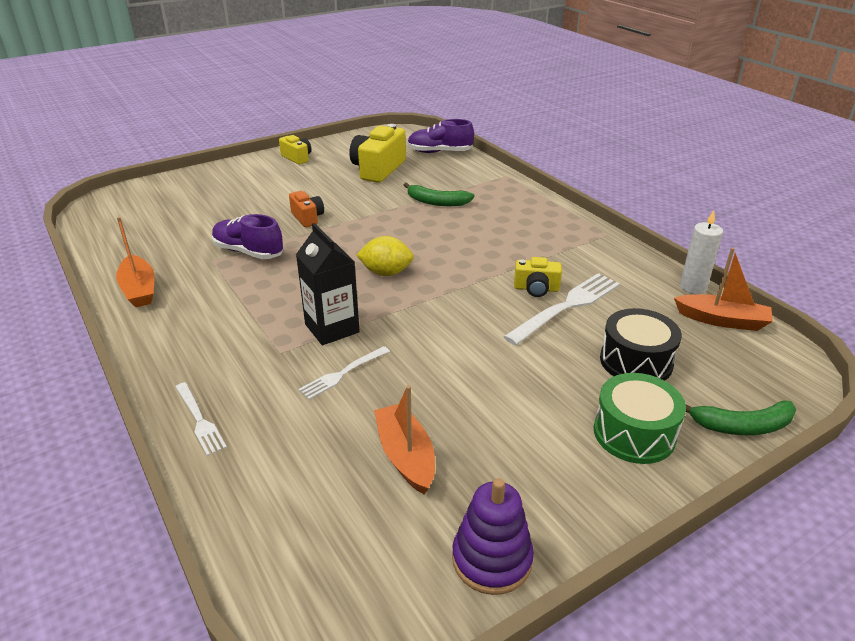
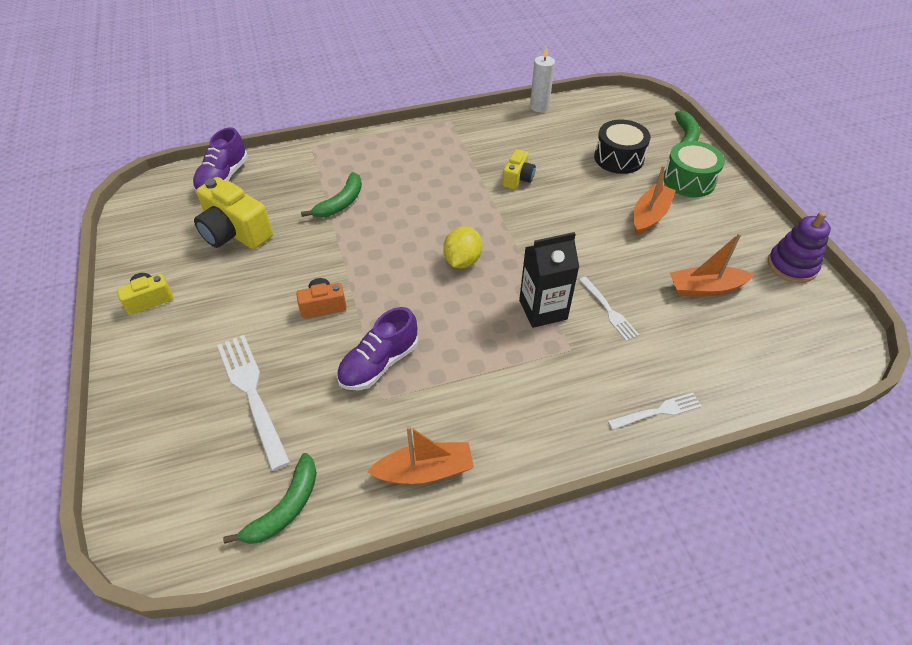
camera: 75 degrees left, 15 degrees up
(115, 240) = (286, 507): none -> green banana
(567, 306) = (546, 169): white fork -> white fork (252, 394)
(722, 320) = (581, 109): orange boat -> orange boat (649, 216)

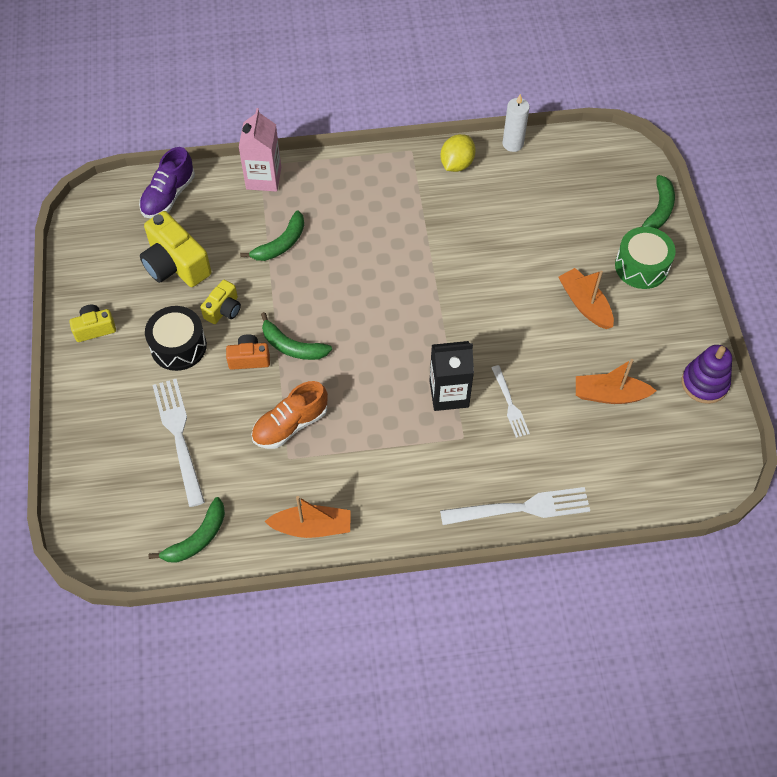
camera: 10 degrees right, 10 degrees up
(316, 154) = (263, 178): none -> pink carton
(368, 288) = (292, 346): none -> green banana
(379, 363) = (290, 425): purple shoe -> orange shoe
(462, 261) = (386, 329): yellow lemon -> yellow lemon (456, 164)
(518, 178) = (464, 238): yellow camera -> yellow camera (223, 310)
(619, 158) = (577, 227): black drum -> black drum (178, 346)
(649, 216) = (585, 304): orange boat -> orange boat turned 75 degrees counterclockwise
(658, 411) = (521, 508): white fork -> white fork, size x1.73

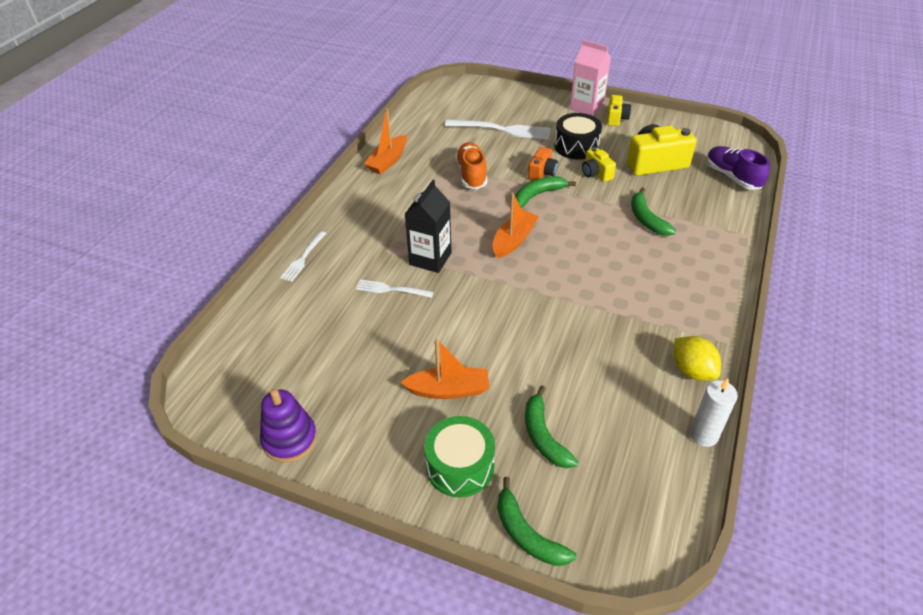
camera: 120 degrees right, 15 degrees down
(197, 538) = (424, 119): green banana -> green banana (543, 436)
(263, 178) = (730, 232): pink carton -> pink carton (586, 107)
(521, 508) = (303, 258): white fork -> white fork, size x0.58
(609, 395) = (342, 358): orange boat -> orange boat (514, 240)

